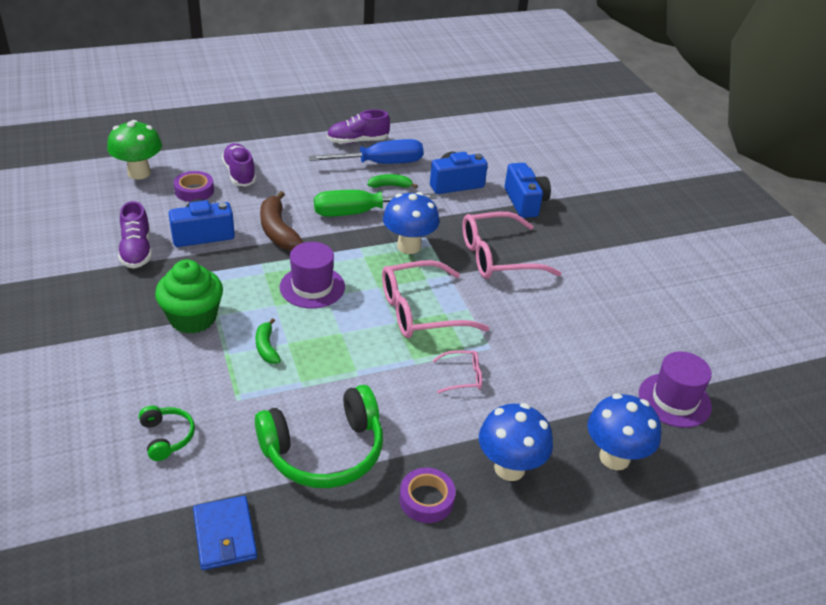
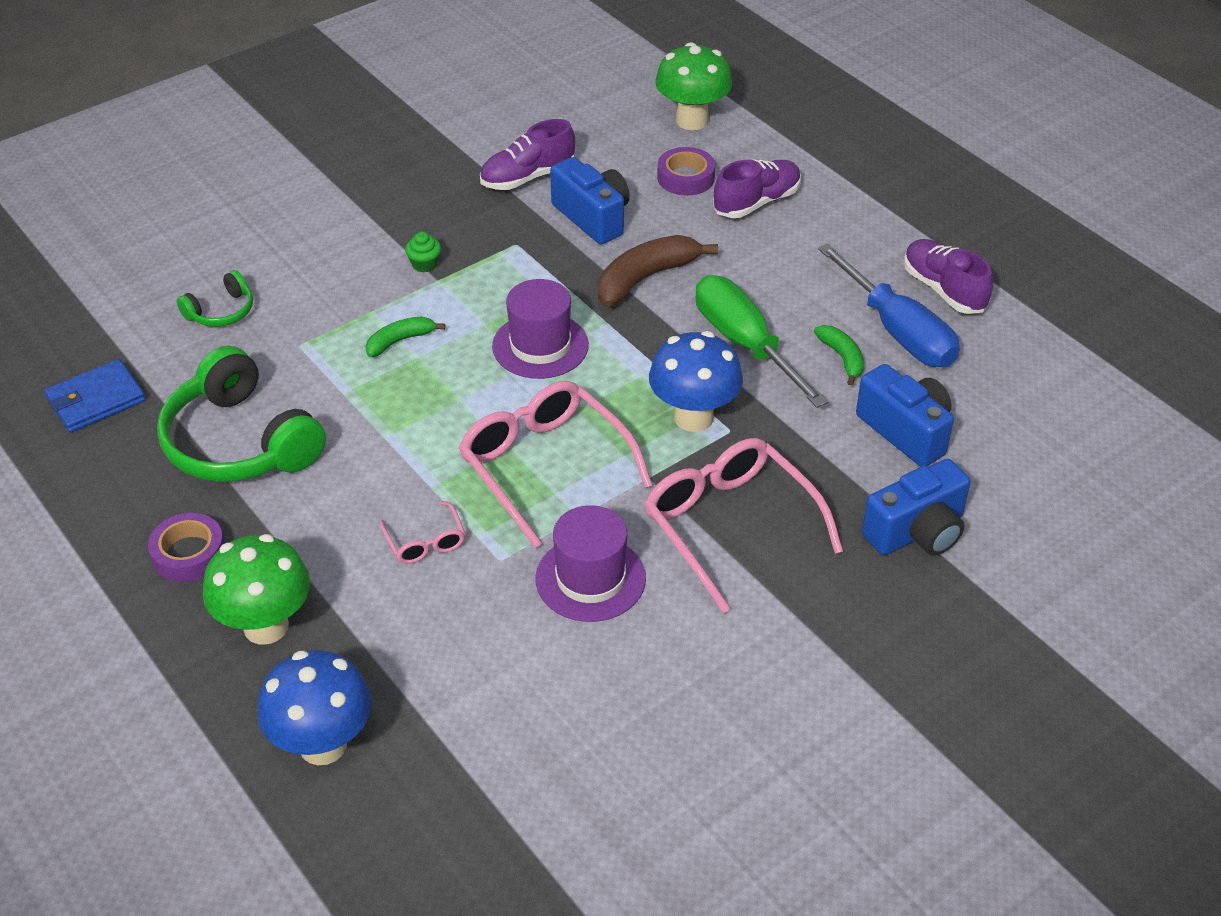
camera: 75 degrees right, 5 degrees up
(193, 318) = (424, 264): green cupcake -> green cupcake, size x0.41
(509, 468) = (266, 626): blue mushroom -> green mushroom
(674, 400) = (478, 813): purple hat -> purple hat (590, 578)

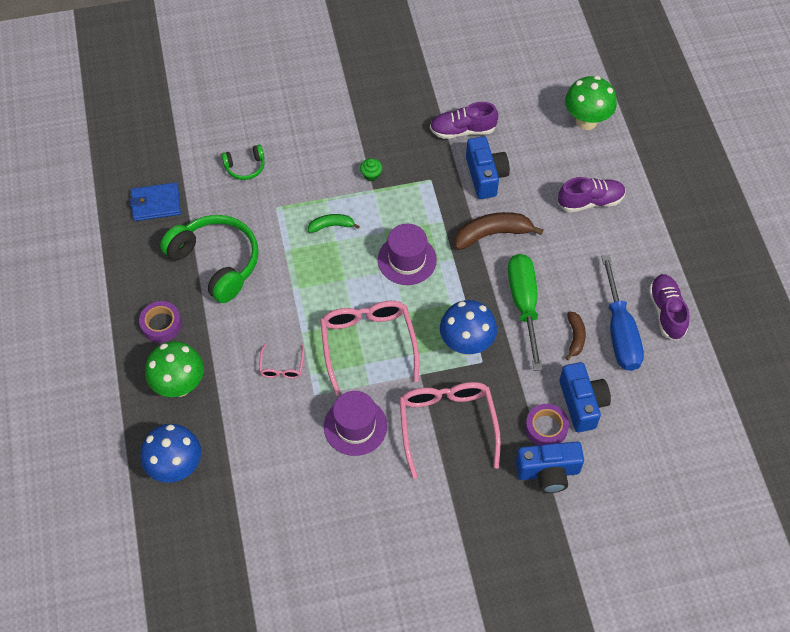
camera: 25 degrees right, 15 degrees up
(239, 442) = (216, 262): green headphones -> green headphones turned 150 degrees clockwise
(686, 178) = (557, 166): purple tape -> purple tape (546, 428)
(842, 358) = (575, 337): green banana -> brown banana

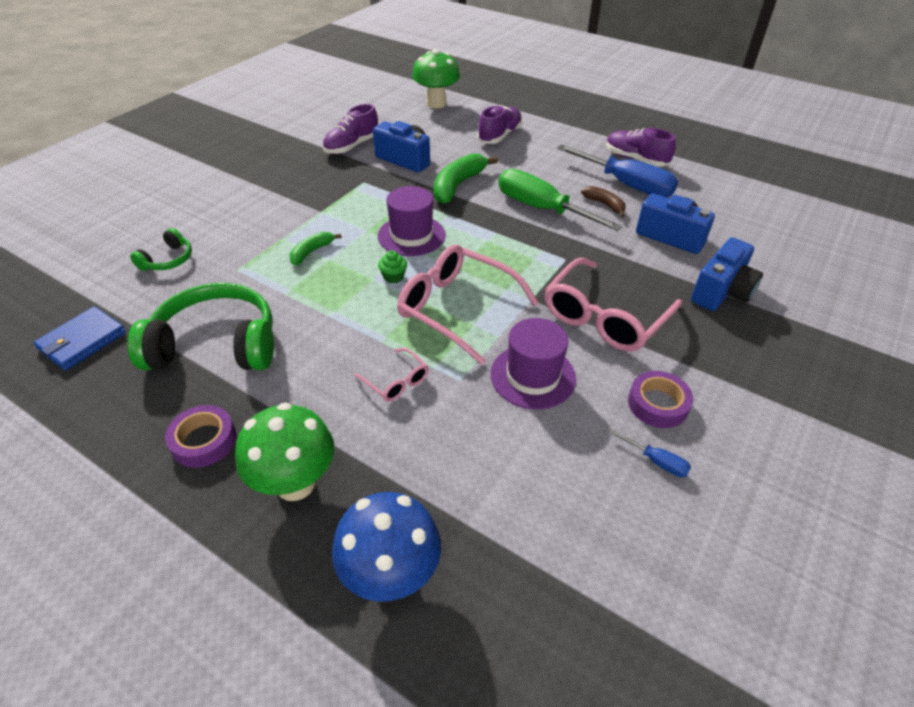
camera: 45 degrees left, 15 degrees down
(355, 528) = (656, 461): none -> blue screwdriver
(371, 175) = (307, 204): green cupcake -> green cupcake (393, 277)
(447, 425) = (605, 317): pink glasses -> pink glasses turned 90 degrees counterclockwise
(466, 344) = (537, 256): blue mushroom -> none
(492, 234) = (458, 185): brown banana -> green banana
(546, 428) = (674, 266): purple tape -> purple tape (657, 404)

